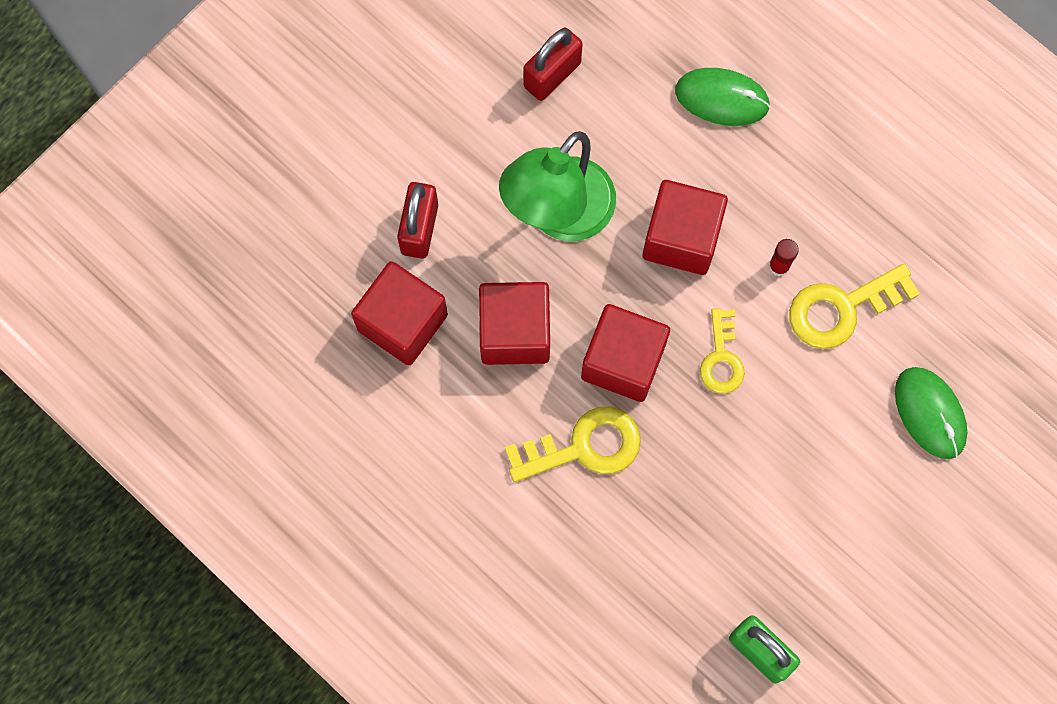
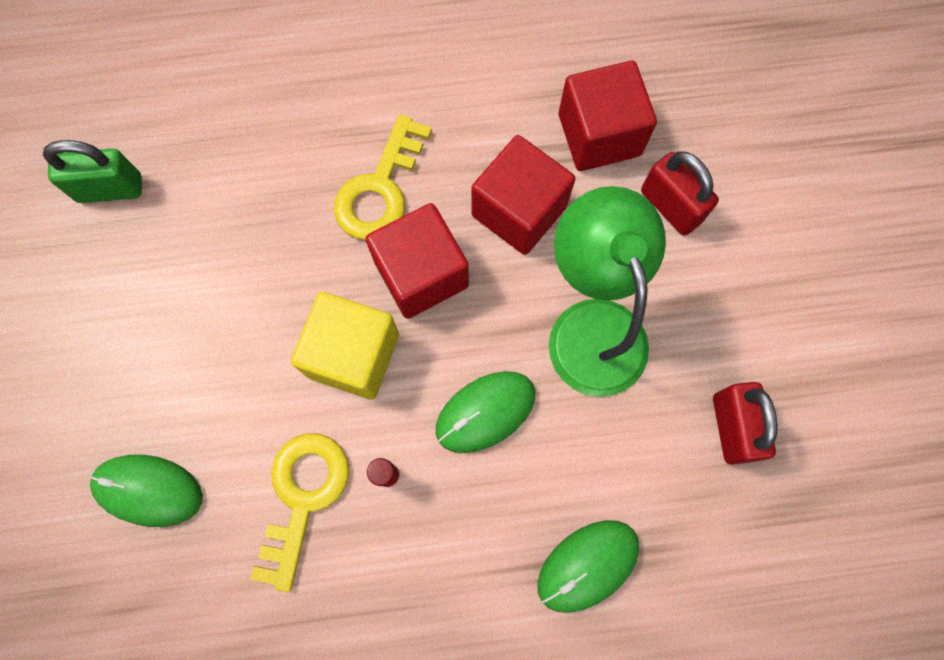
camera: 130 degrees right, 0 degrees up
(681, 238) = (485, 412): red cube -> green mouse
(721, 358) = (353, 355): yellow key -> yellow cube

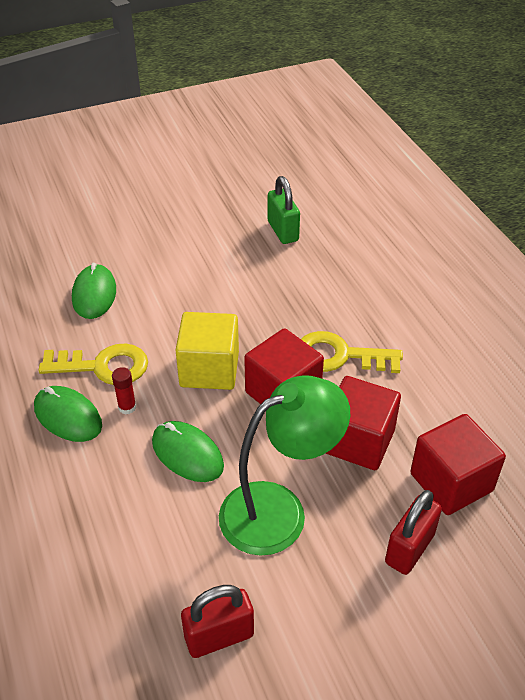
camera: 75 degrees right, 30 degrees down
(587, 565) = (79, 546): green mouse -> green mouse (68, 416)

